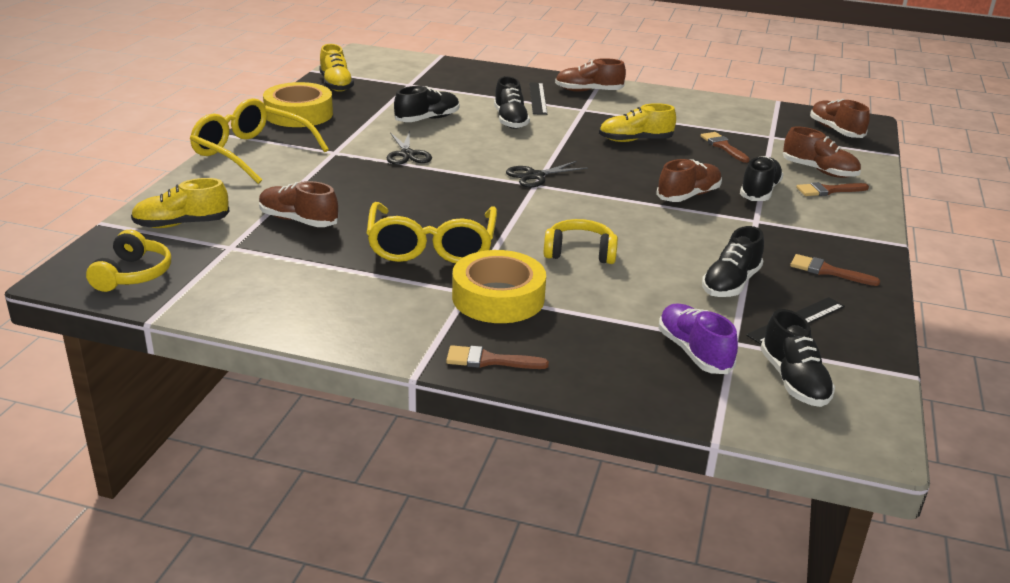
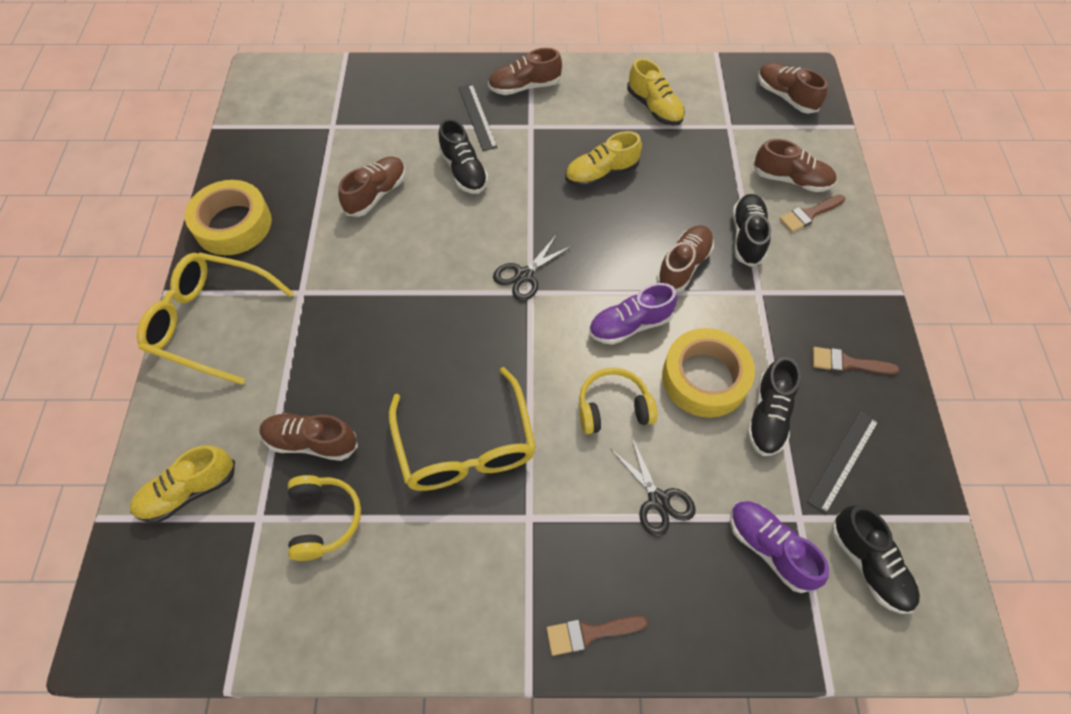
camera: 15 degrees left, 30 degrees up
(133, 274) = (175, 607): yellow headphones -> yellow headphones (324, 519)
(336, 84) = (252, 150): yellow shoe -> yellow shoe (654, 107)
(407, 154) = (380, 273): black scissors -> black scissors (658, 500)
(427, 119) = (376, 194): black shoe -> brown shoe
(498, 297) = (561, 518): yellow tape -> yellow tape (704, 378)
(620, 215) = (630, 325): none -> purple shoe
(723, 146) = (689, 160): brown brush -> none

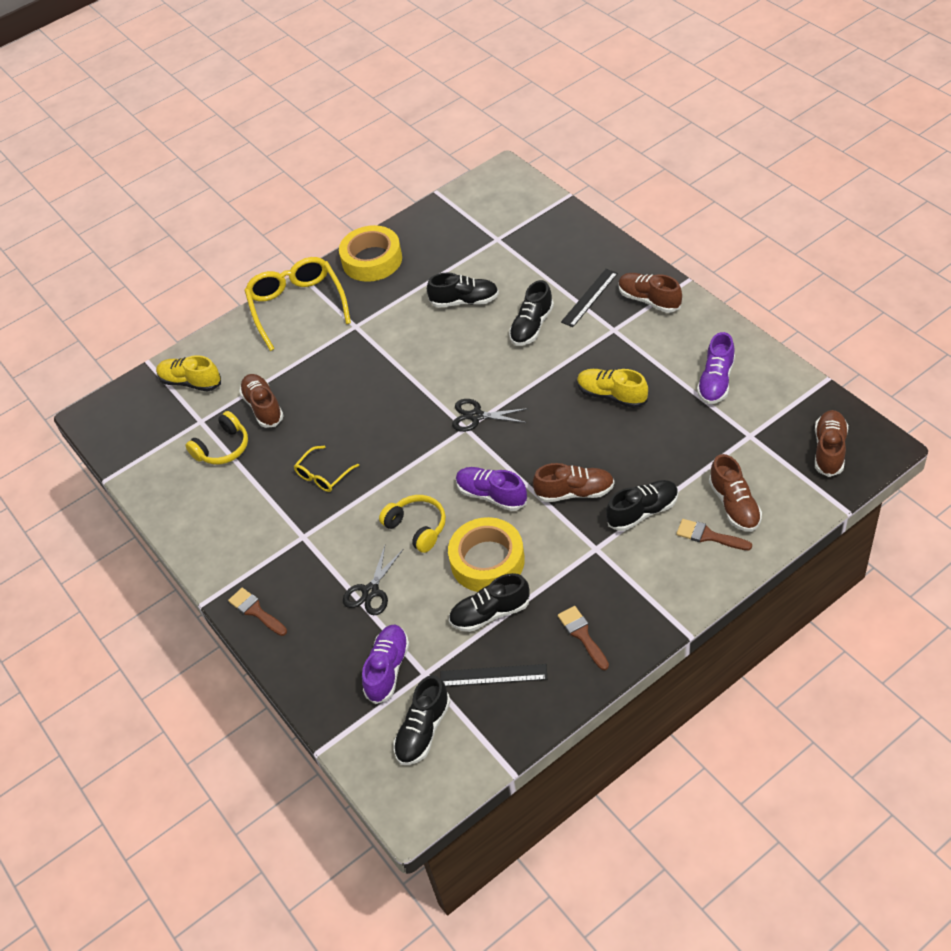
camera: 60 degrees right, 10 degrees down
(376, 194) = (464, 301): brown shoe -> black shoe
(466, 446) = (323, 475): yellow glasses -> yellow glasses, size x0.51
(654, 107) = (716, 381): yellow shoe -> purple shoe

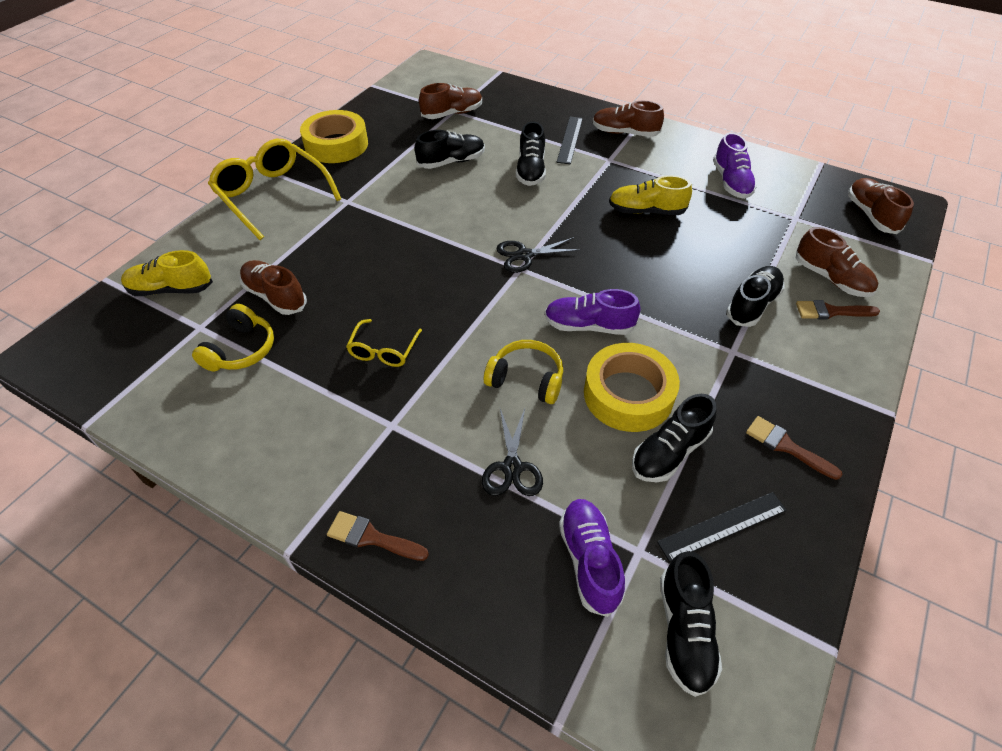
camera: 30 degrees left, 0 degrees up
(574, 492) = (672, 303): brown shoe -> brown shoe (452, 114)

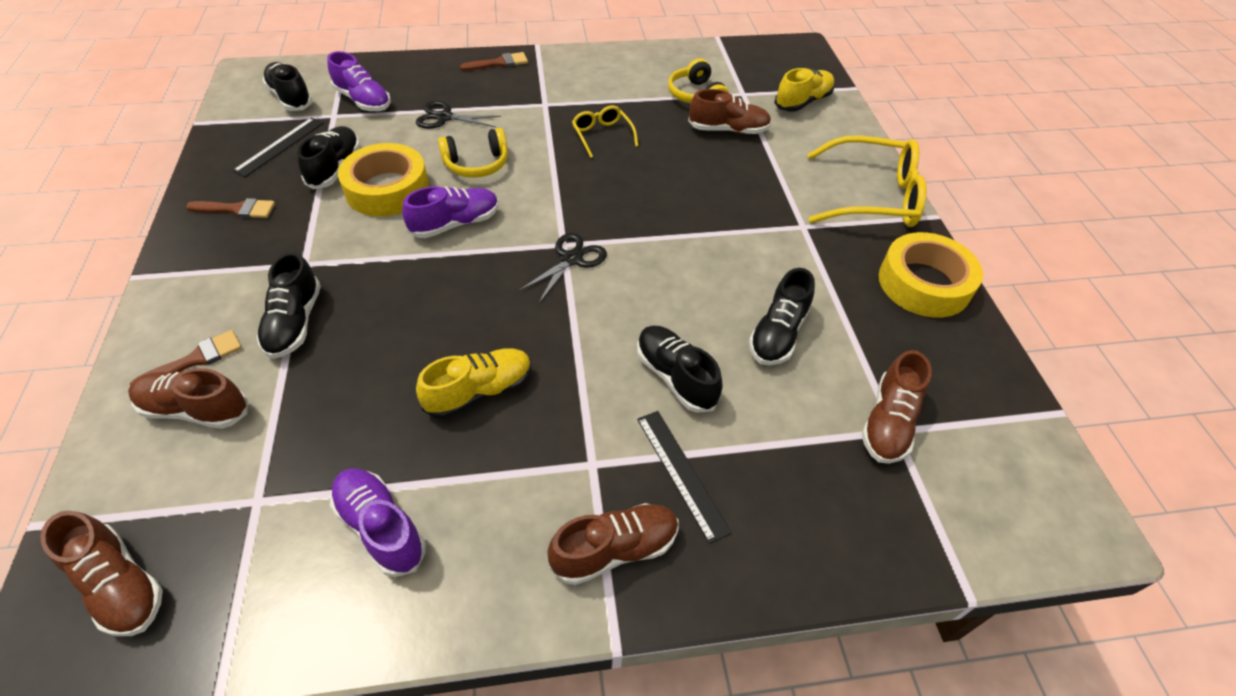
camera: 140 degrees right, 0 degrees up
(512, 467) = (444, 117): black scissors -> black scissors turned 45 degrees counterclockwise

